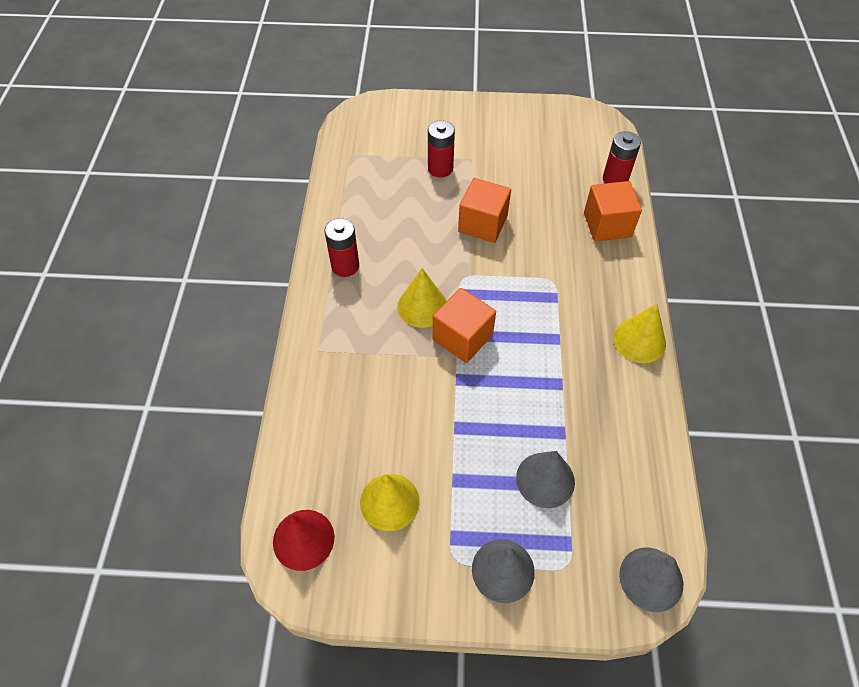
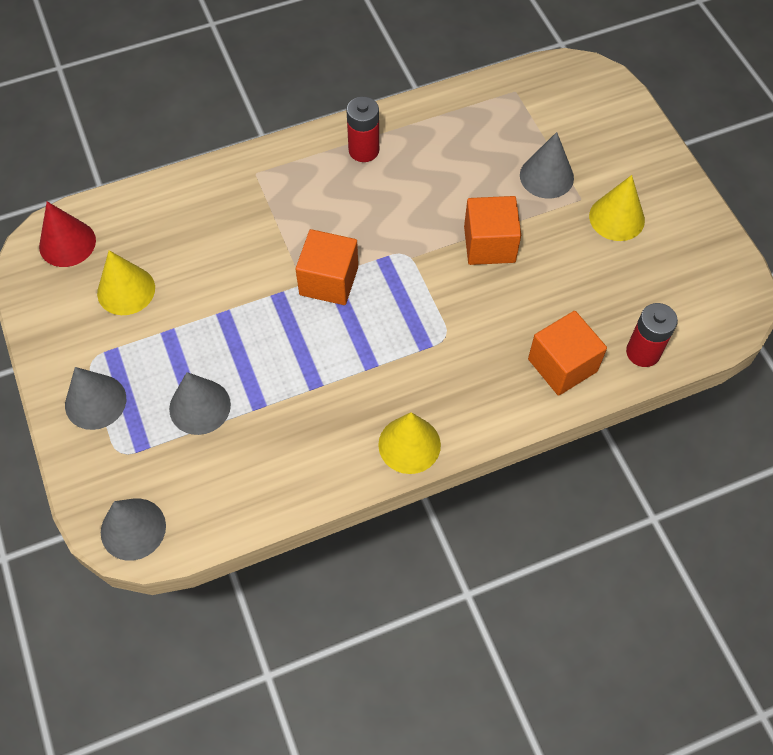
camera: 65 degrees right, 5 degrees up
(422, 306) = (349, 233): yellow cone -> yellow cone (617, 218)
(440, 168) = (546, 176): red battery -> grey cone

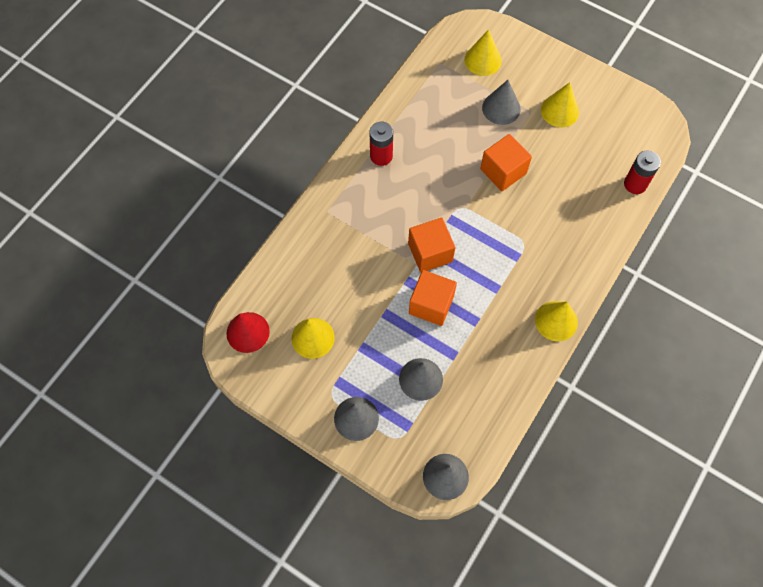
camera: 35 degrees left, 5 degrees up
(562, 365) = (599, 219): orange cube -> orange cube (431, 304)
(569, 114) = (483, 60): none -> yellow cone

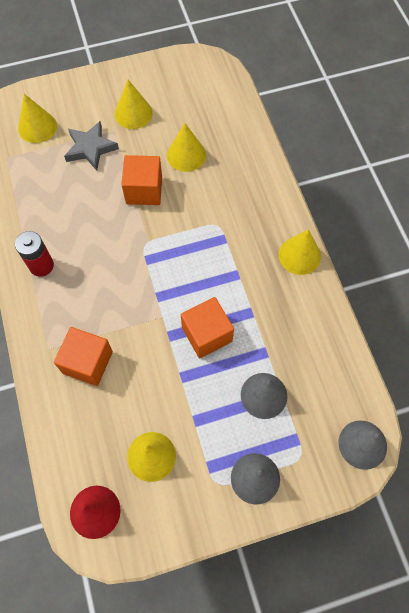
camera: 50 degrees left, 0 degrees up
(430, 252) = (161, 298): orange cube -> orange cube (88, 362)
(501, 108) = (90, 148): grey cone -> grey star
(561, 175) = (186, 155): none -> yellow cone
(635, 184) = (239, 116): red battery -> none

